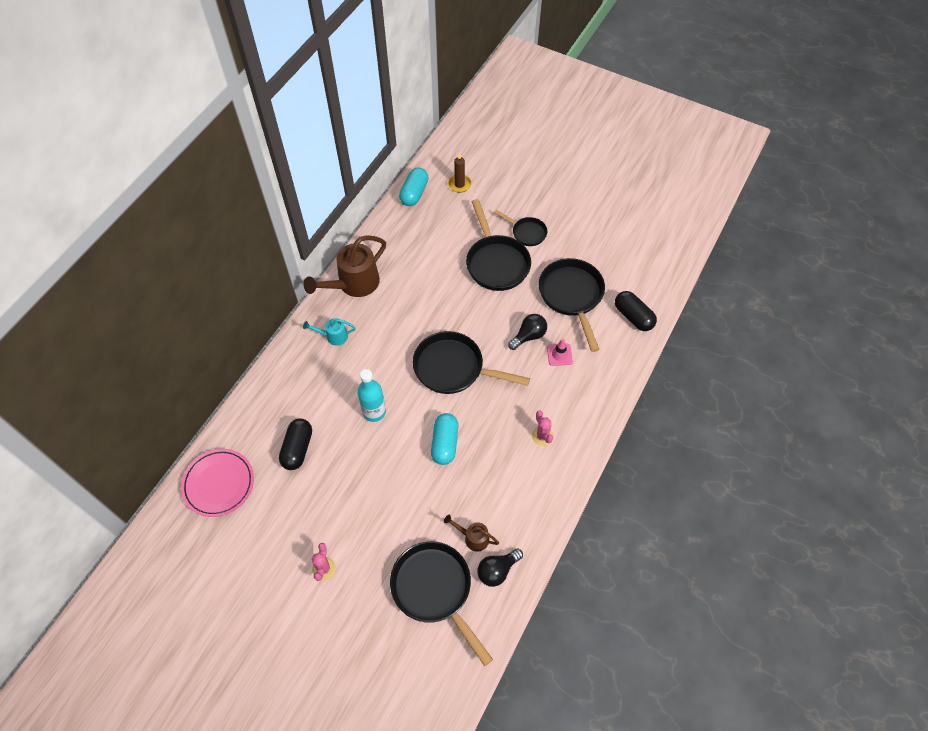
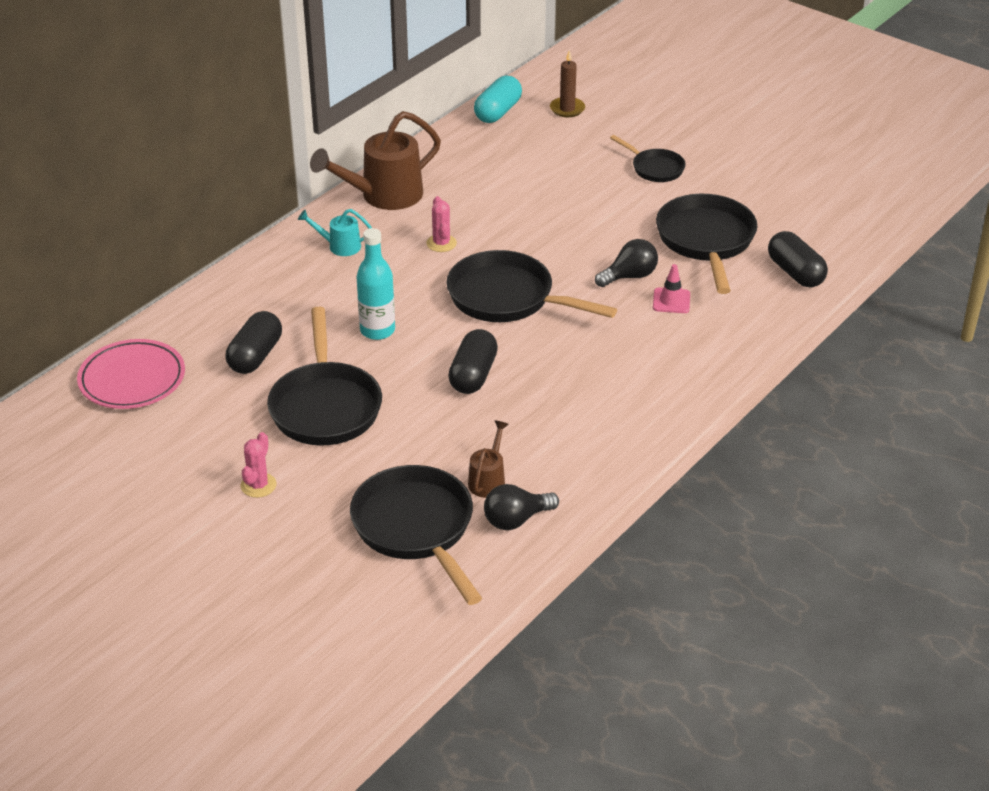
camera: 10 degrees right, 20 degrees down
(445, 443) = (473, 375): turquoise capsule -> black capsule
(473, 537) = (488, 480): brown watering can -> brown watering can turned 75 degrees clockwise
(496, 263) = (600, 195): black pan -> black pan (325, 406)
(542, 436) = (622, 384): pink cactus -> pink cactus (441, 243)

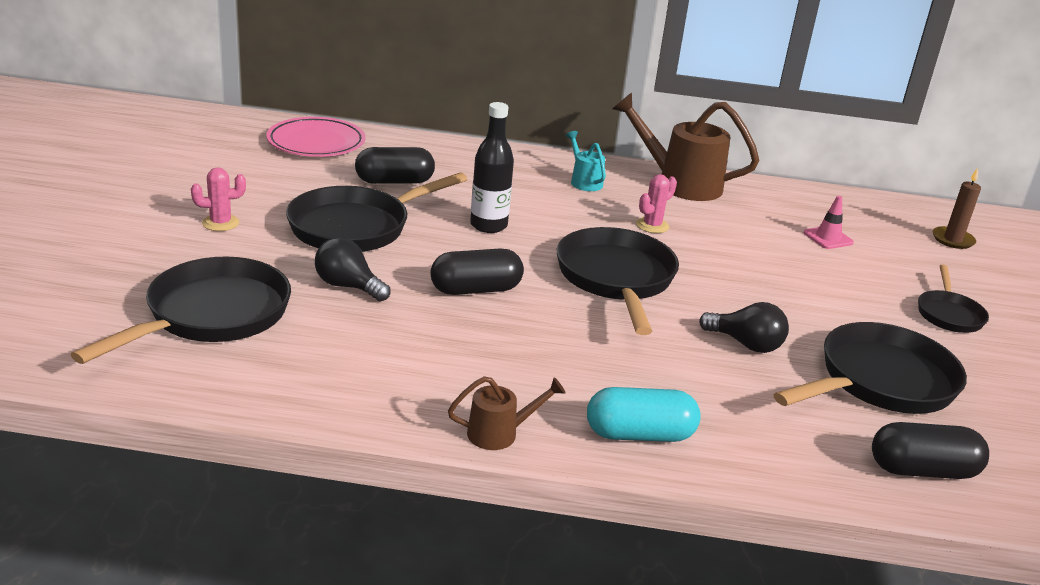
camera: 55 degrees right, 10 degrees down
(377, 330) = (488, 225): turquoise bottle -> black bottle
(488, 480) = (318, 339): brown watering can -> brown watering can (500, 433)
(498, 112) = (884, 206): turquoise capsule -> turquoise capsule (639, 434)
(516, 520) = (265, 372): black light bulb -> black light bulb (348, 286)
(671, 301) = (741, 384): pink traffic cone -> pink traffic cone (828, 238)
(795, 273) = (922, 470): black capsule -> black capsule turned 60 degrees clockwise

